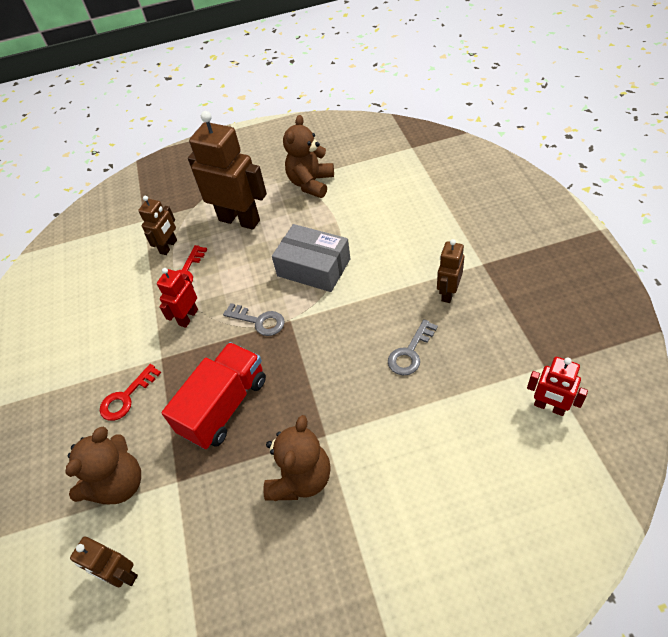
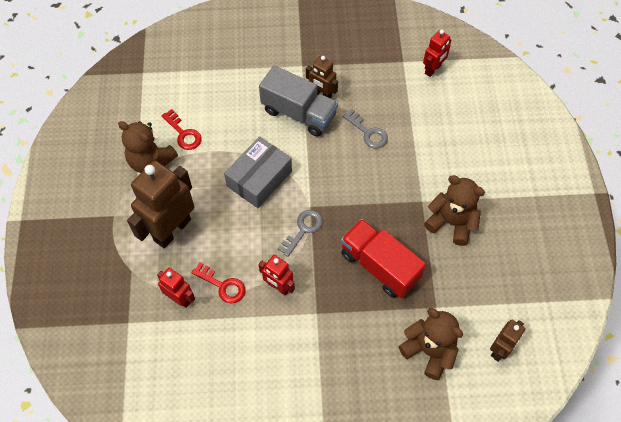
camera: 85 degrees left, 10 degrees up
(126, 397) = (349, 344): red key -> red key (183, 133)
(169, 247) = (180, 298): brown robot -> red robot
(412, 278) = (299, 113): none -> grey truck

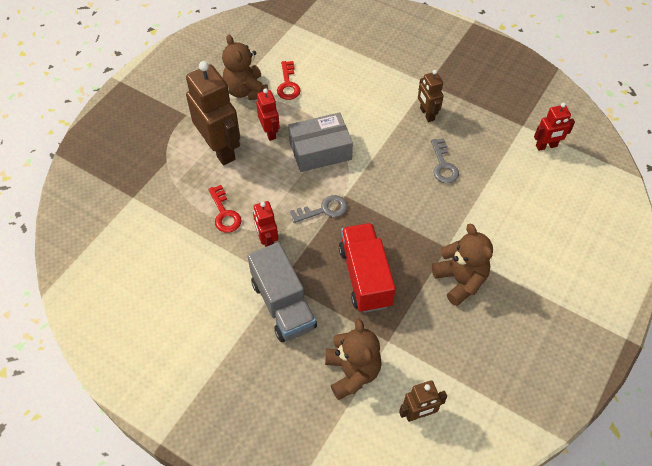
camera: 35 degrees right, 5 degrees down
(172, 230) = (220, 149): brown robot -> brown robot turned 75 degrees clockwise
(180, 298) = (184, 203): red robot -> red robot (270, 132)
(299, 113) = (394, 118): grey truck -> grey truck (283, 304)

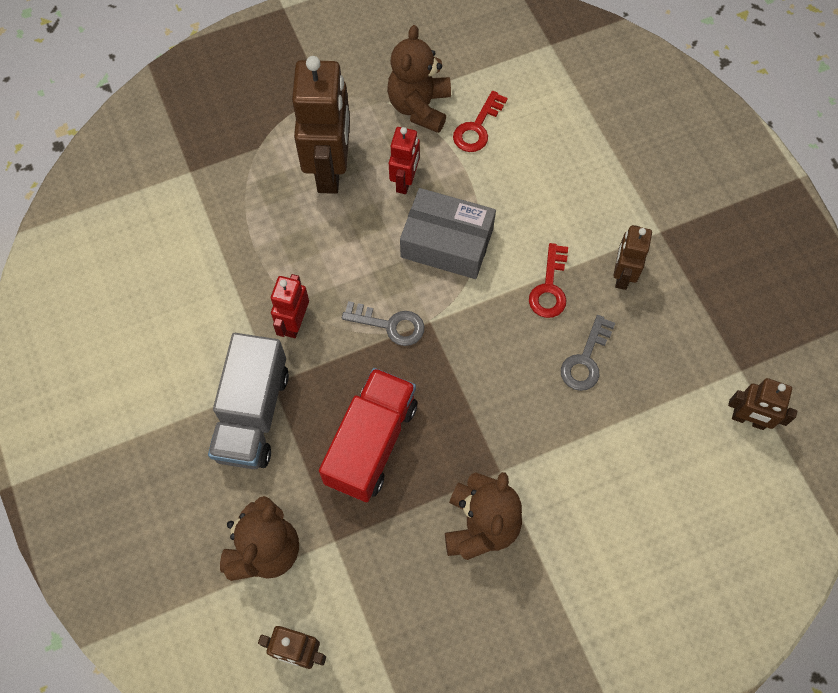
camera: 35 degrees right, 10 degrees up
(224, 213) = (273, 256): red key -> red key (549, 287)
(546, 146) = (748, 420): red robot -> brown robot

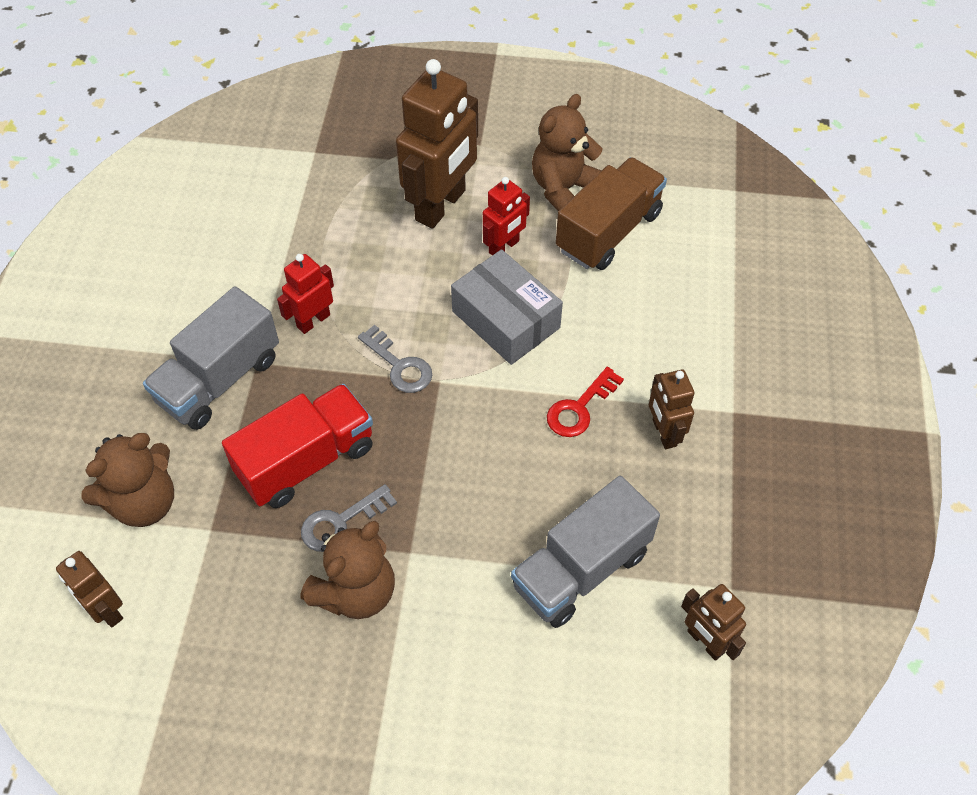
camera: 30 degrees right, 10 degrees down
(477, 127) = (608, 231): red key -> brown truck
(585, 359) = (570, 493): grey key -> grey key (341, 522)
(622, 275) = (663, 433): brown robot -> brown robot turned 60 degrees counterclockwise
(631, 414) = (581, 569): none -> grey truck

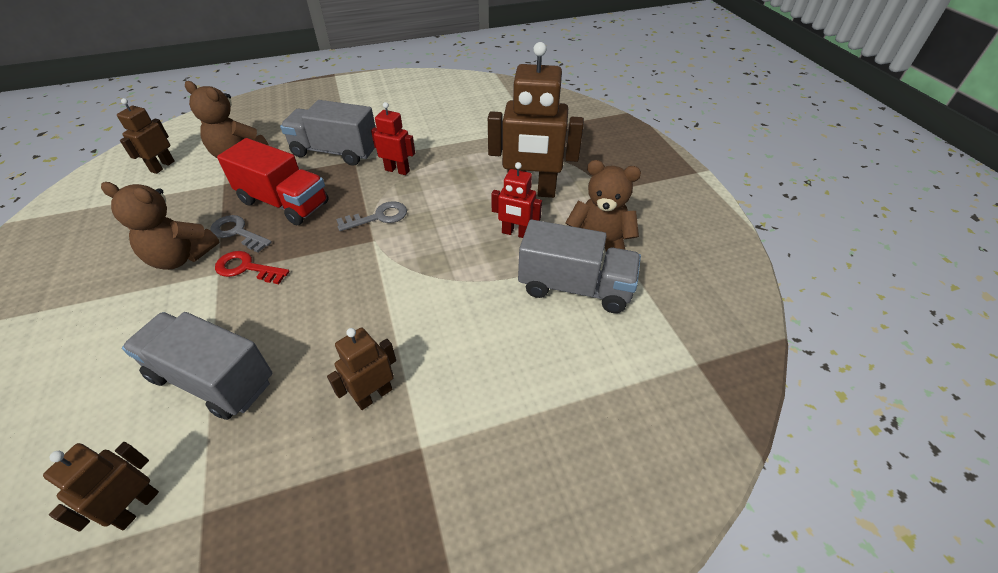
camera: 65 degrees right, 10 degrees down
(399, 365) = (378, 217): grey key -> grey key turned 135 degrees counterclockwise
(506, 319) = (447, 256): grey box -> none
(580, 408) = (379, 326): red key -> red key (247, 268)
(608, 231) = (575, 287): brown truck -> grey truck

